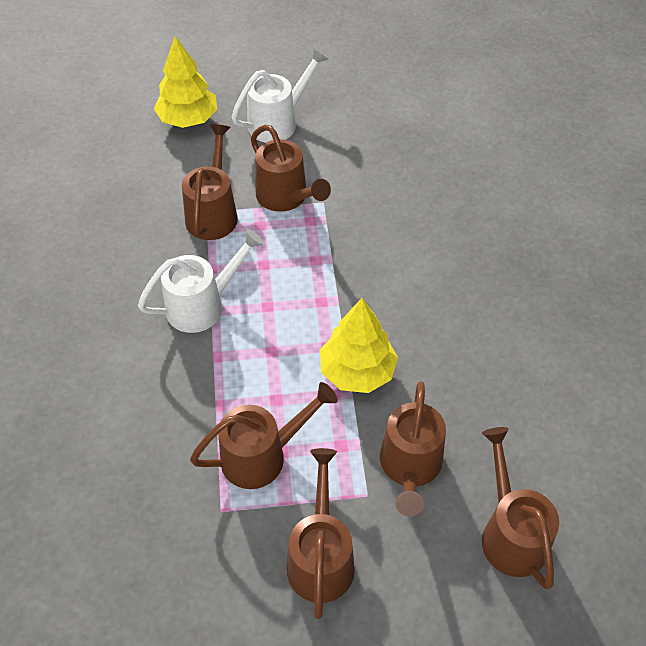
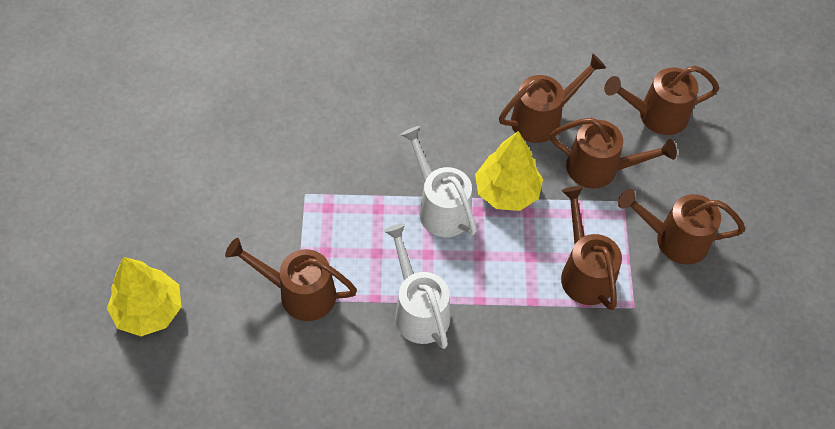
camera: 85 degrees left, 5 degrees up
(278, 122) = (178, 221): white watering can -> white watering can (440, 207)
(286, 198) = (292, 225): brown watering can -> brown watering can (543, 118)

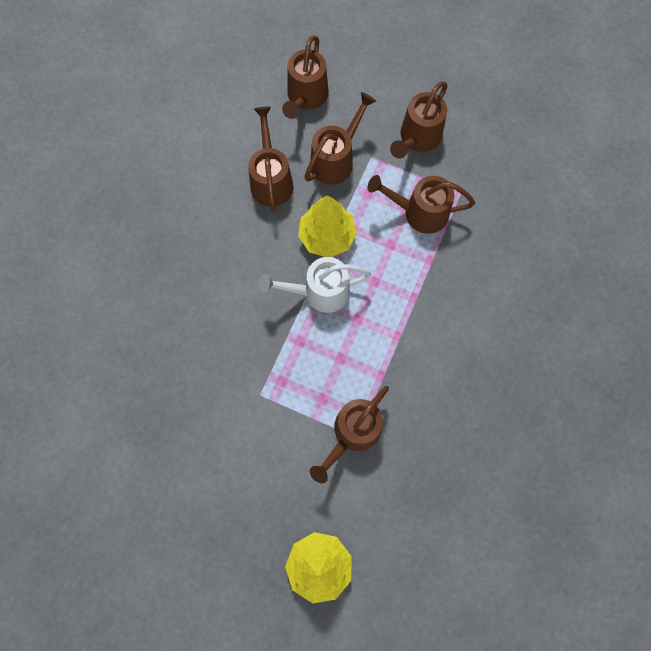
camera: 65 degrees left, 15 degrees up
(418, 309) = (403, 346): white watering can -> none

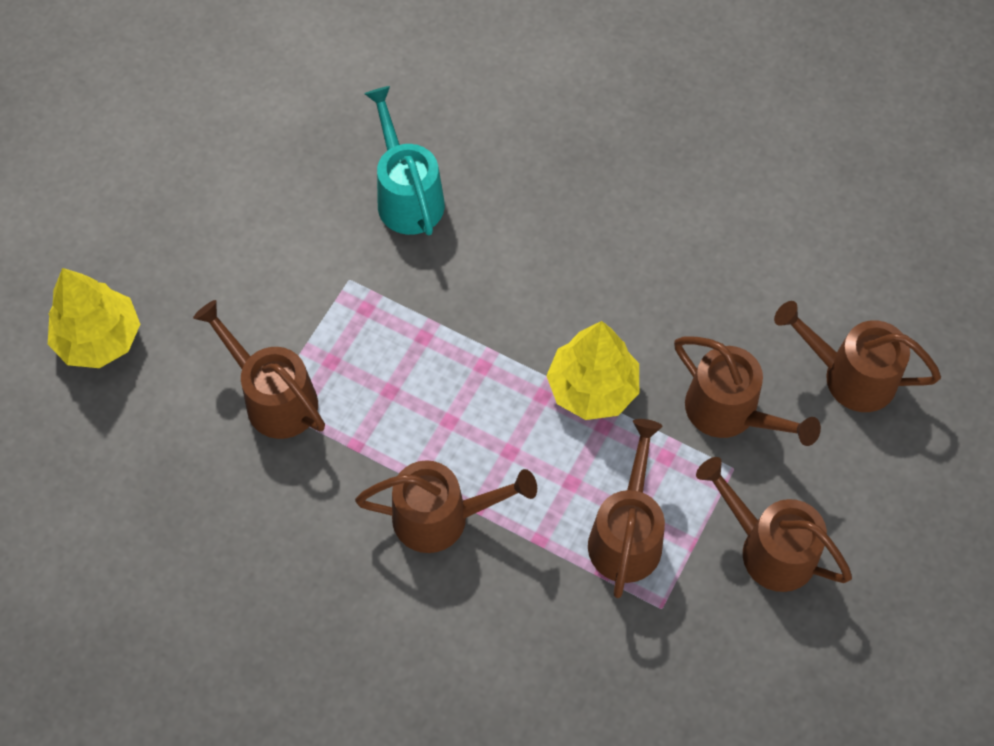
camera: 95 degrees right, 10 degrees down
(191, 364) = (406, 195): none -> turquoise watering can
(271, 179) = (697, 314): brown watering can -> brown watering can (443, 517)
(319, 292) = (499, 369): white watering can -> none

